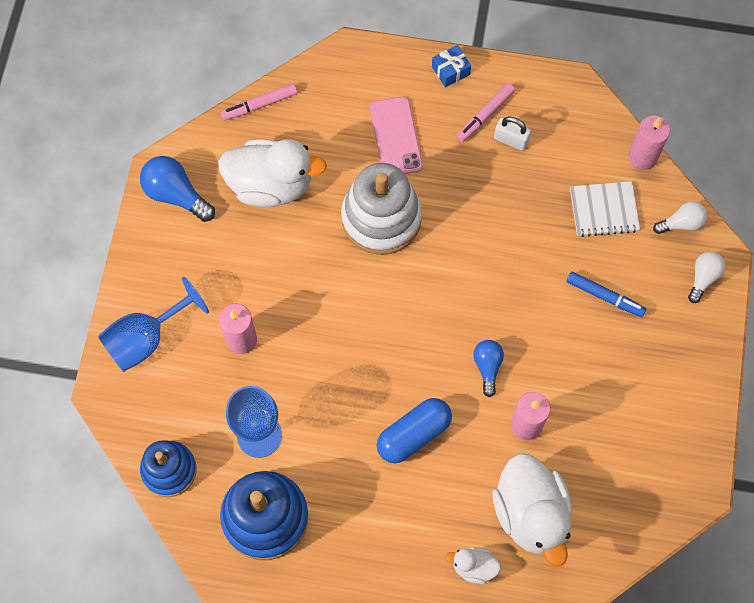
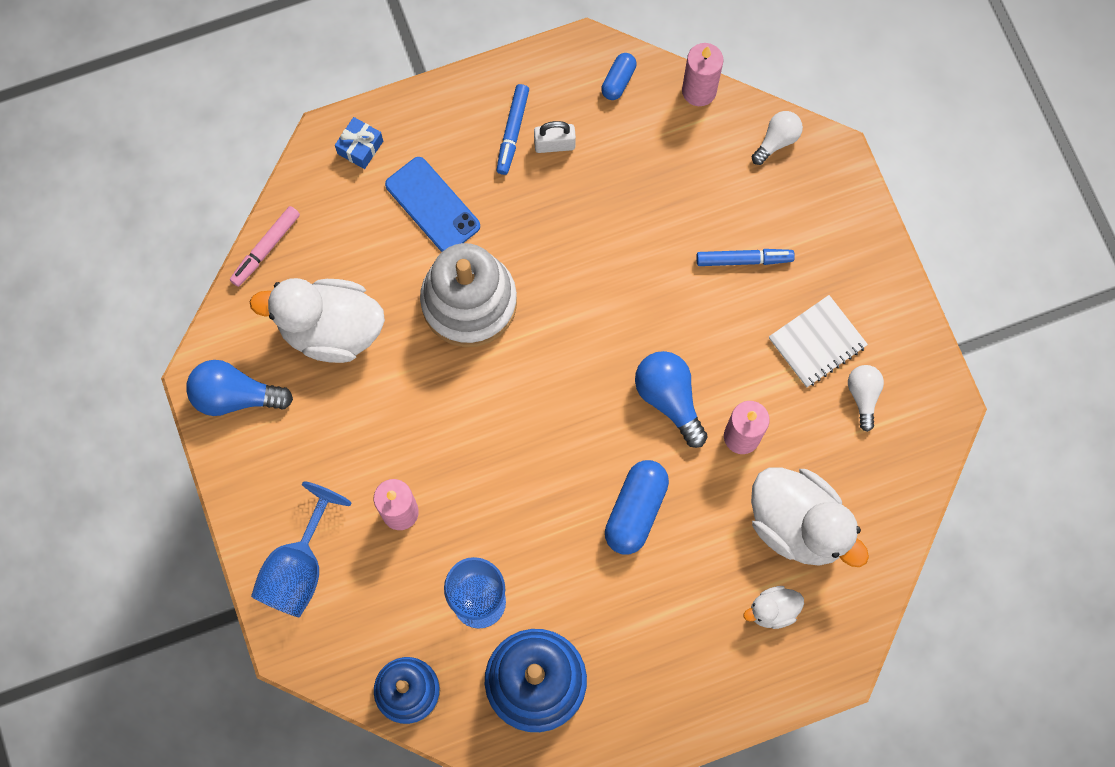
camera: 30 degrees left, 5 degrees up
(271, 185) = (331, 330): white duck -> white duck turned 150 degrees counterclockwise
(396, 137) = (432, 205): pink phone -> blue phone
(450, 70) = (448, 102): blue gift -> blue gift (360, 147)
(485, 115) = (512, 132): pink marker -> blue marker
(487, 367) = (669, 399): blue light bulb -> blue light bulb, size x1.57
(585, 119) = (618, 81): none -> blue capsule
(604, 210) = (692, 169): white notebook -> white notebook (817, 342)
(703, 278) = (830, 186): white light bulb -> white light bulb (863, 396)

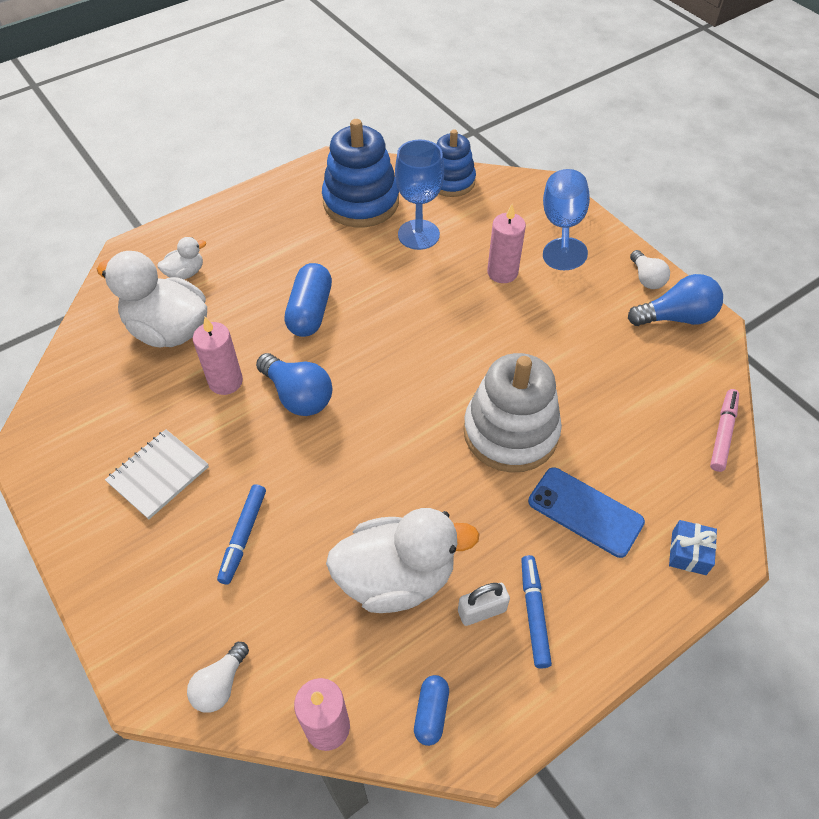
camera: 165 degrees right, 20 degrees down
(331, 330) = (624, 382): white duck -> white duck (396, 578)
(744, 260) = (243, 536): blue marker -> blue marker turned 60 degrees counterclockwise
(863, 396) = (110, 438): white light bulb -> white light bulb (646, 278)

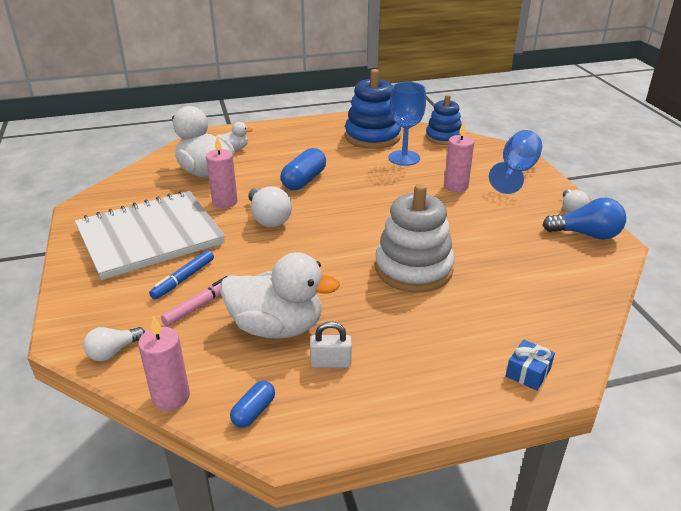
camera: 20 degrees right, 20 degrees down
(158, 475) = (150, 236): white notebook -> white notebook, size x2.12
(298, 396) = (268, 218): blue light bulb -> white light bulb
(534, 613) = (372, 375): blue marker -> none
(585, 512) = (449, 326): blue phone -> none
(722, 433) = (595, 308): pink marker -> pink marker (200, 305)

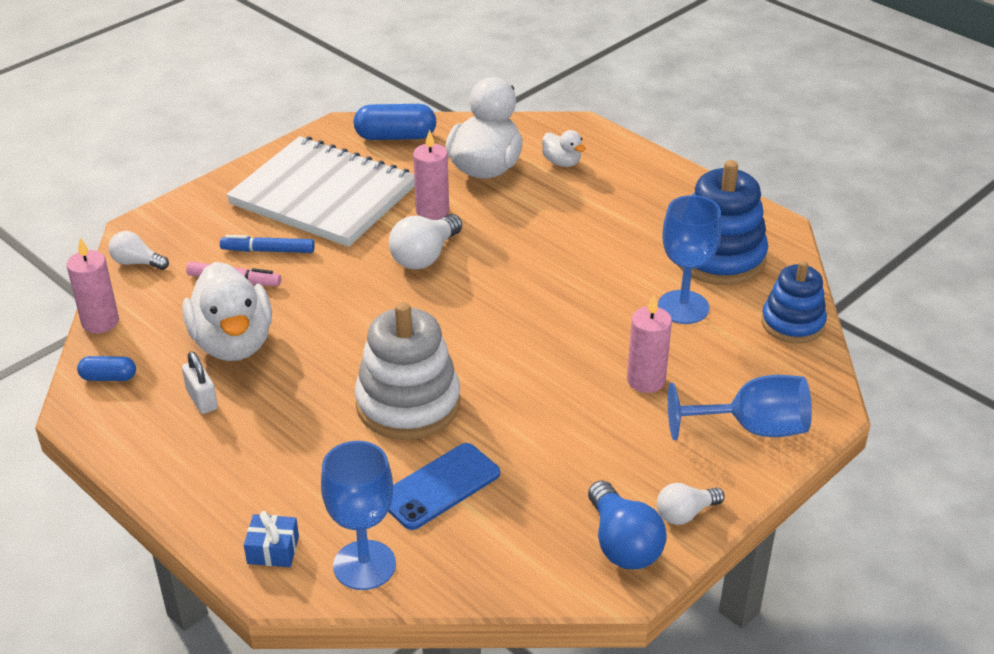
camera: 60 degrees right, 5 degrees up
(304, 180) = (536, 247): blue capsule -> blue capsule (395, 136)
(503, 281) = (440, 486): none -> blue phone
(563, 334) = (364, 565): none -> blue goblet

